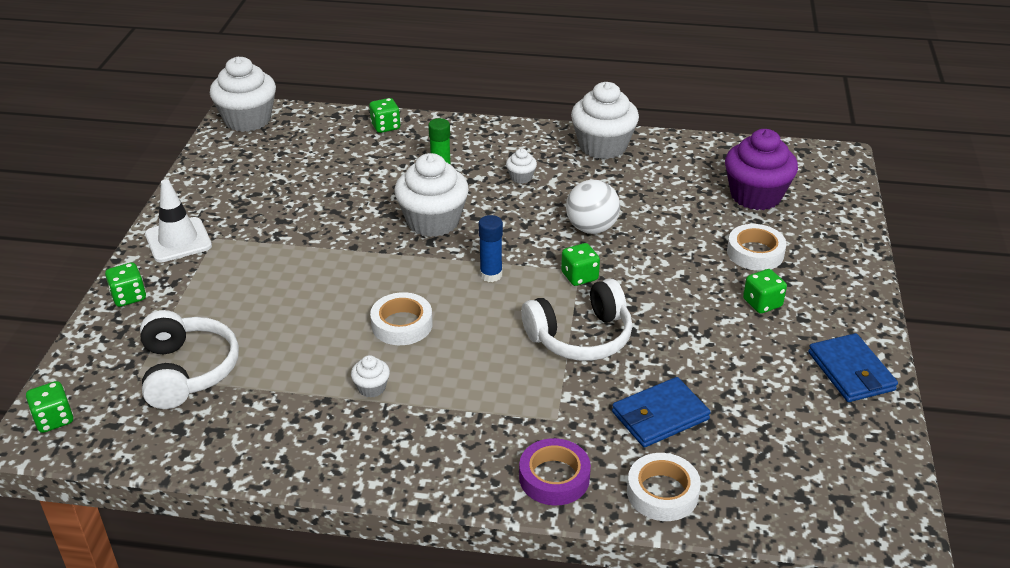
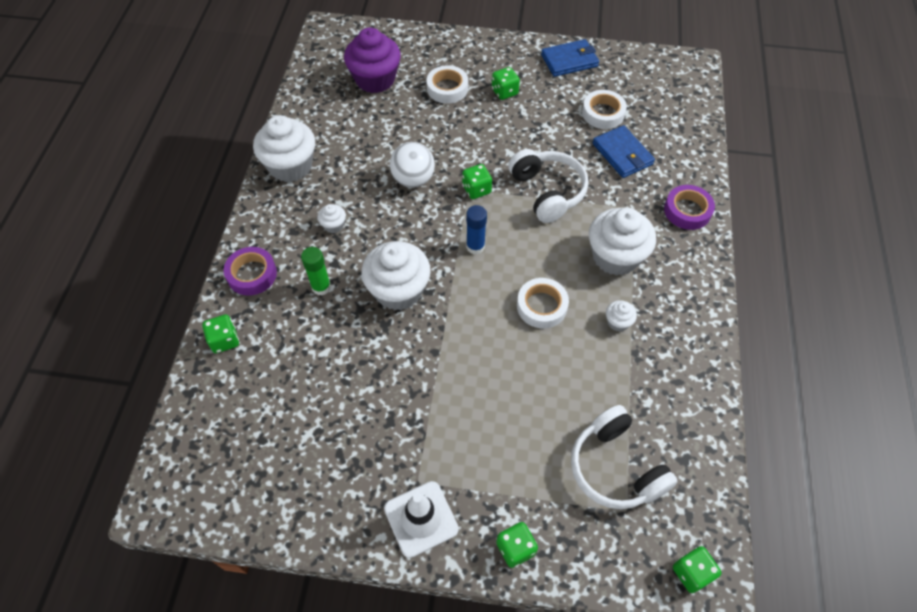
camera: 90 degrees left, 20 degrees up
(187, 371) = (615, 467): white headphones -> white headphones turned 105 degrees counterclockwise
(248, 120) = (181, 488): white cupcake -> white cupcake (615, 256)
(459, 134) = (252, 274): none -> purple tape
(662, 492) = (688, 158): white tape -> white tape (603, 113)

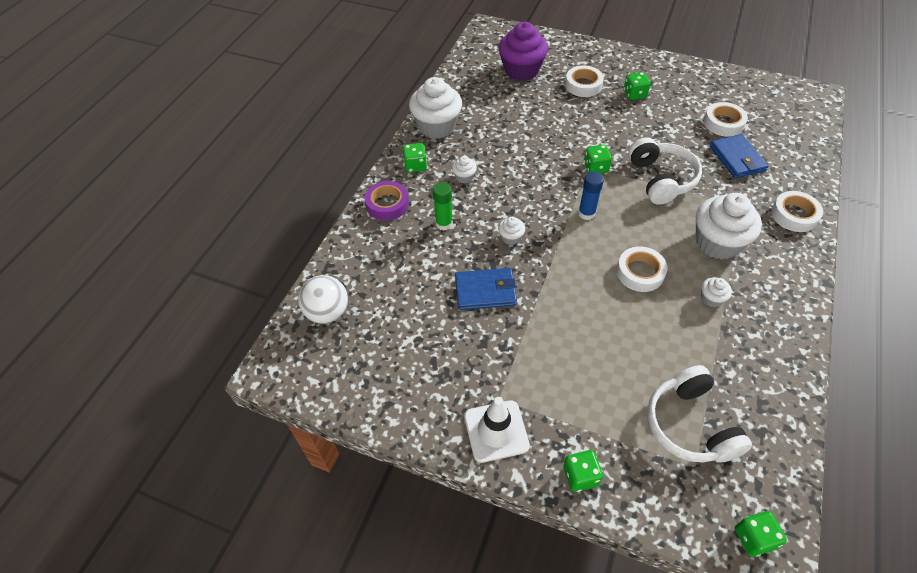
camera: 15 degrees right, 5 degrees down
(224, 340) = (354, 252): green dice -> green dice (415, 166)
(398, 290) = (511, 237): white cupcake -> white cupcake, size x0.45
(413, 179) = (540, 152): white ball -> white ball (327, 312)
(569, 60) = (698, 77): blue wallet -> blue wallet (485, 291)
(687, 211) = (794, 215): purple tape -> white tape

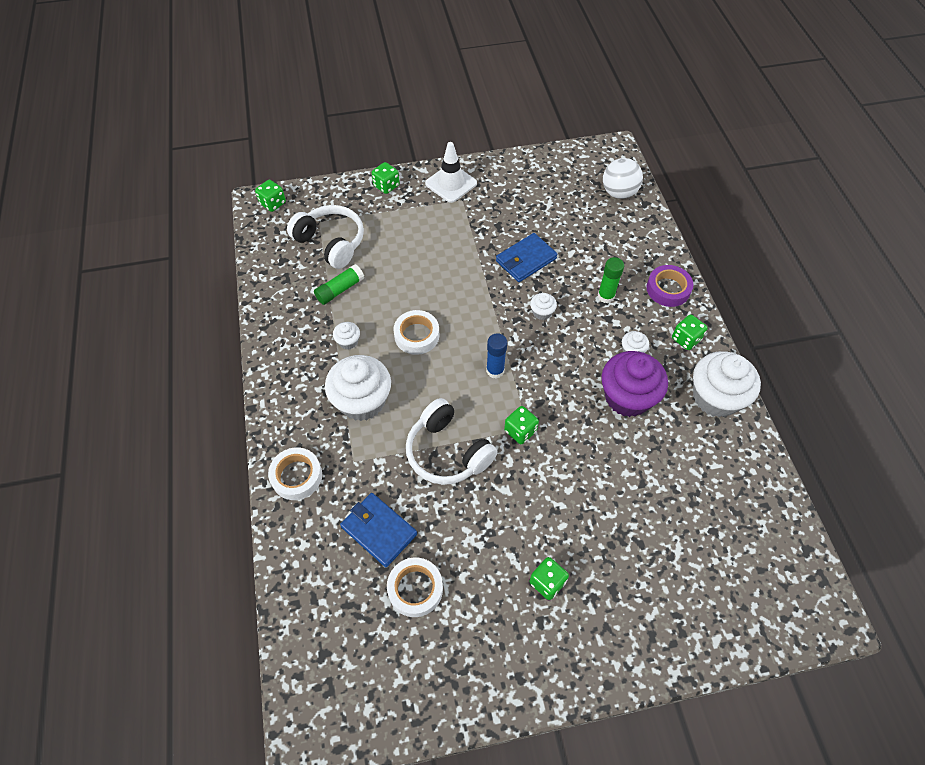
camera: 145 degrees right, 5 degrees up
(521, 70) = (710, 546): purple cupcake -> purple cupcake (627, 397)
(583, 85) = (618, 563): white tape -> none
(700, 357) = (340, 290): none -> green glue stick

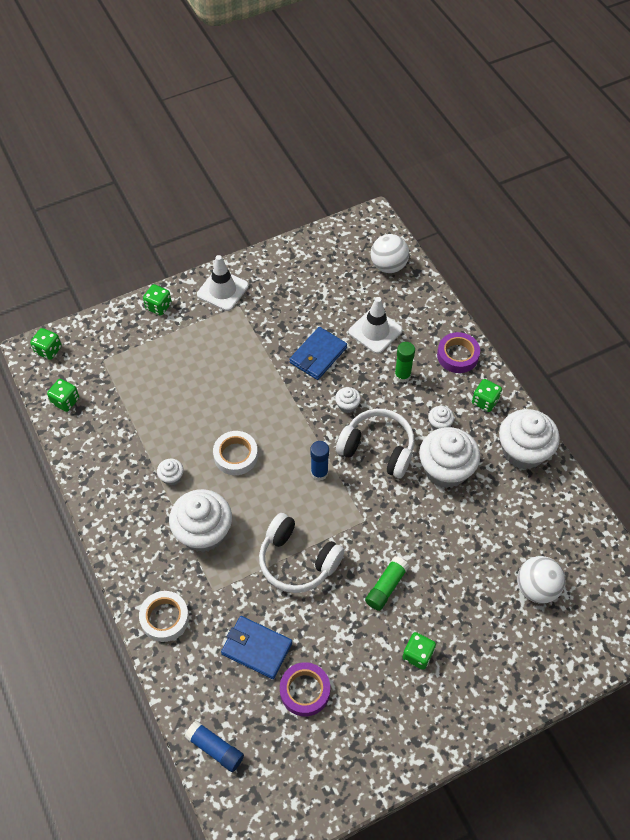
camera: 15 degrees left, 0 degrees up
(303, 624) = (215, 748): none -> blue glue stick
(331, 243) = (122, 379): white headphones -> white headphones (377, 449)
(340, 290) = (147, 426): green glue stick -> green glue stick (386, 586)
(415, 589) = (305, 691): white tape -> purple tape
(520, 431) = (358, 525): green dice -> green dice (65, 401)
(589, 249) = (375, 331): none -> white traffic cone
(627, 397) = (446, 469): purple cupcake -> white cupcake
(697, 544) = (536, 588): none -> white ball

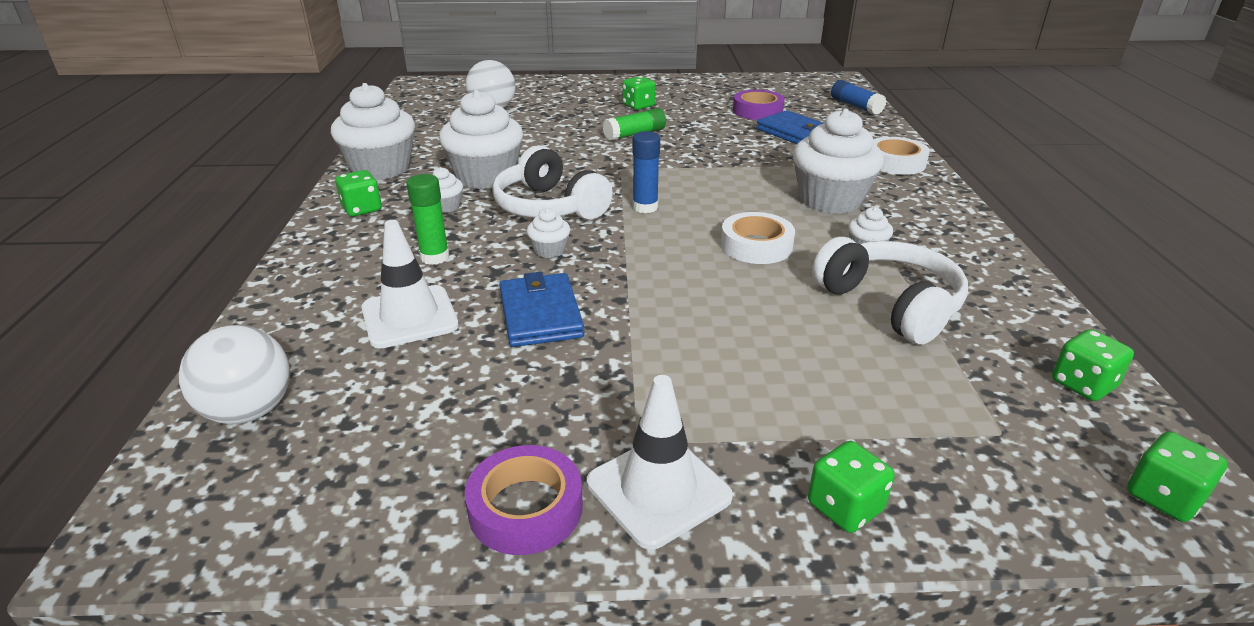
camera: 155 degrees left, 25 degrees down
(297, 560) = (719, 162): white headphones -> white headphones (889, 305)
(318, 355) = (540, 314): blue wallet -> blue wallet turned 75 degrees counterclockwise
(457, 355) = (328, 255): purple tape -> purple tape (525, 508)

